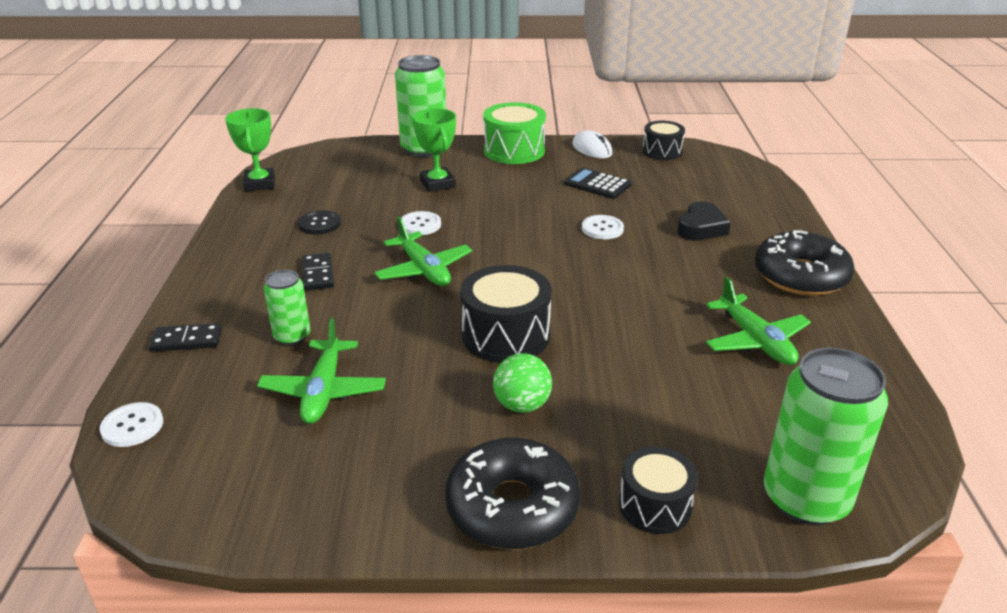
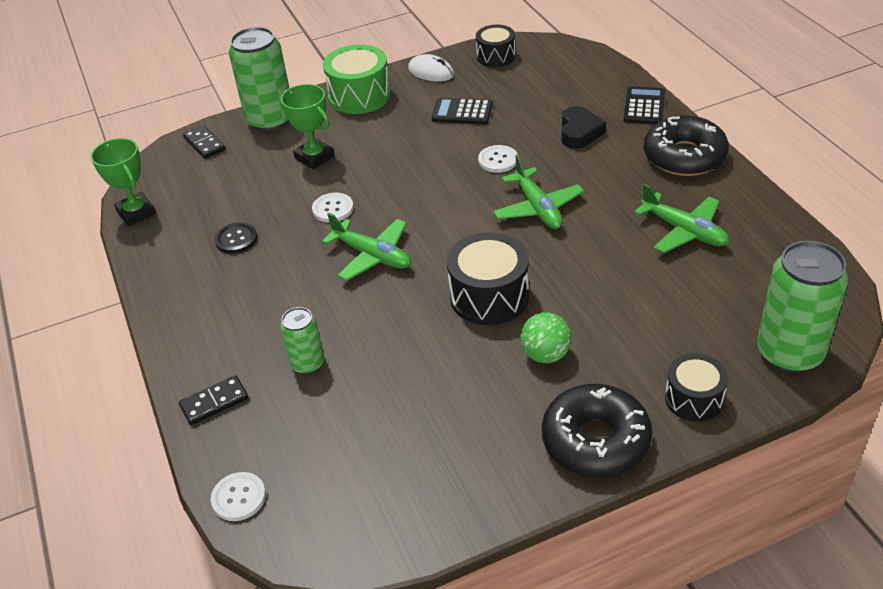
camera: 20 degrees left, 10 degrees up
(318, 274) = (279, 293): black domino -> black domino (204, 144)
(323, 391) = (377, 403): green plane -> green plane (537, 208)
(784, 224) = (644, 106): none -> black calculator

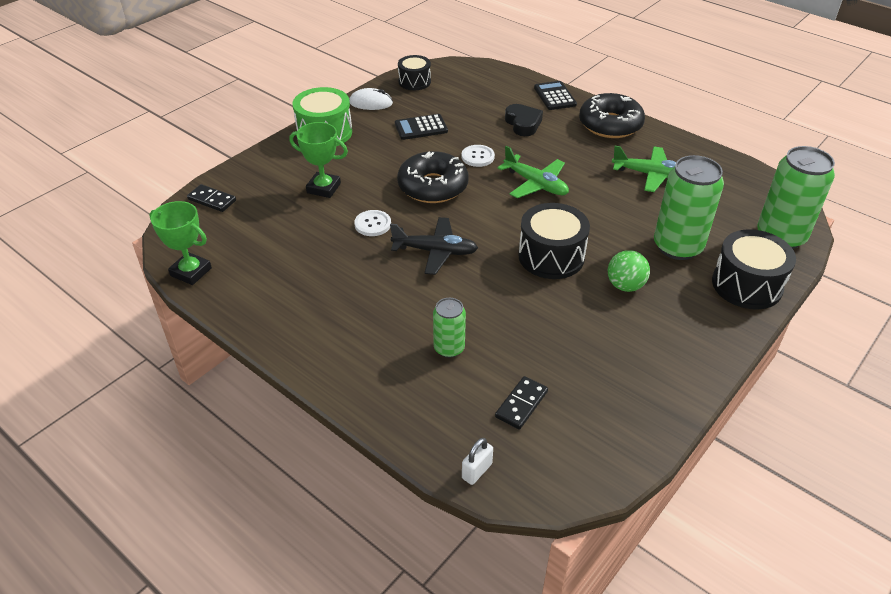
camera: 30 degrees left, 0 degrees up
(214, 402) = (393, 404): black domino -> black domino (521, 404)
(236, 239) = (306, 269): black button -> none
(239, 497) = (476, 471): white button -> white padlock
(270, 120) = (259, 167): green can -> green can (677, 246)
(372, 256) = (435, 251): green plane -> black plane
(595, 441) = (707, 334): black donut -> black donut (433, 186)
(693, 398) = (747, 285): black drum -> black drum, size x1.56

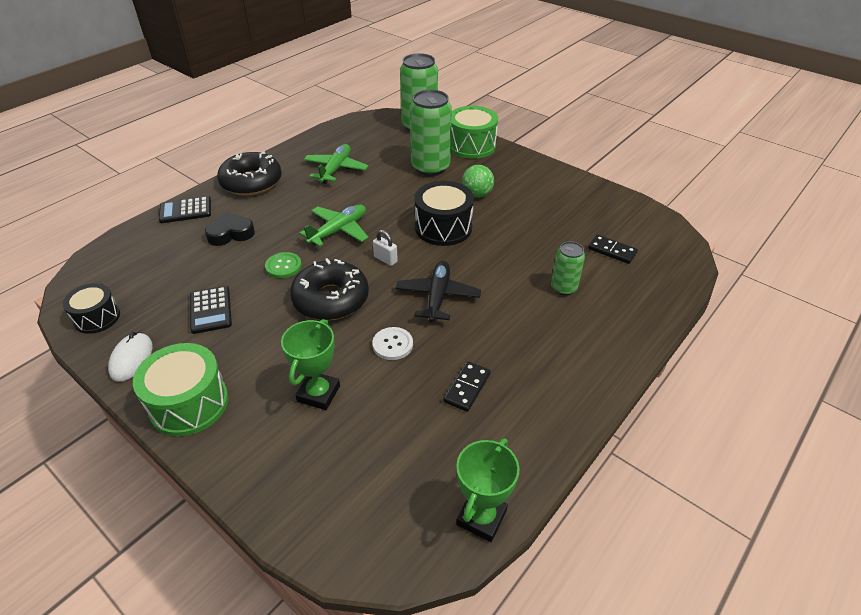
camera: 90 degrees left, 0 degrees up
(212, 200) = (326, 522): black domino -> black domino (467, 387)
(476, 471) = (681, 274): white padlock -> white padlock (385, 259)
(477, 157) = (283, 266): white button -> green button
(747, 285) = (471, 146): black drum -> green drum

